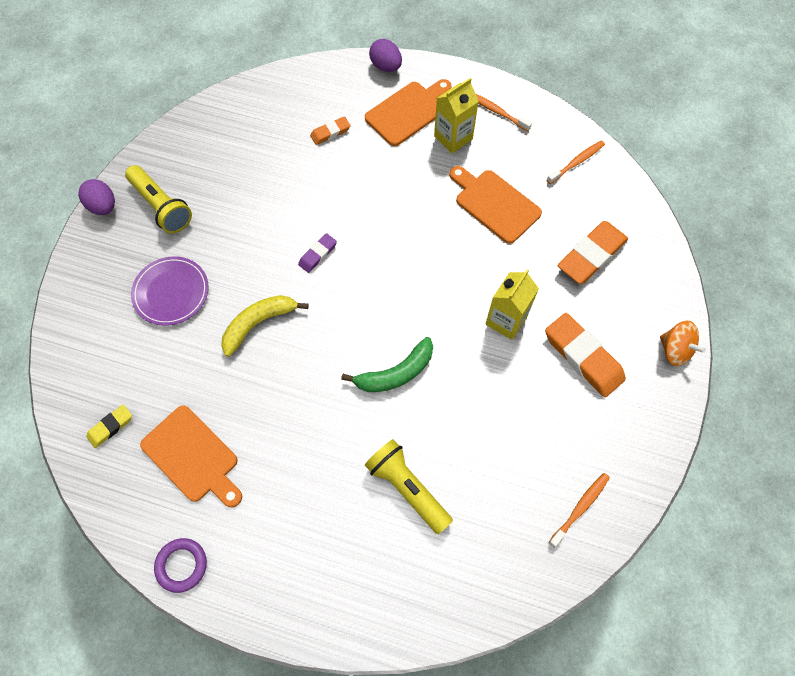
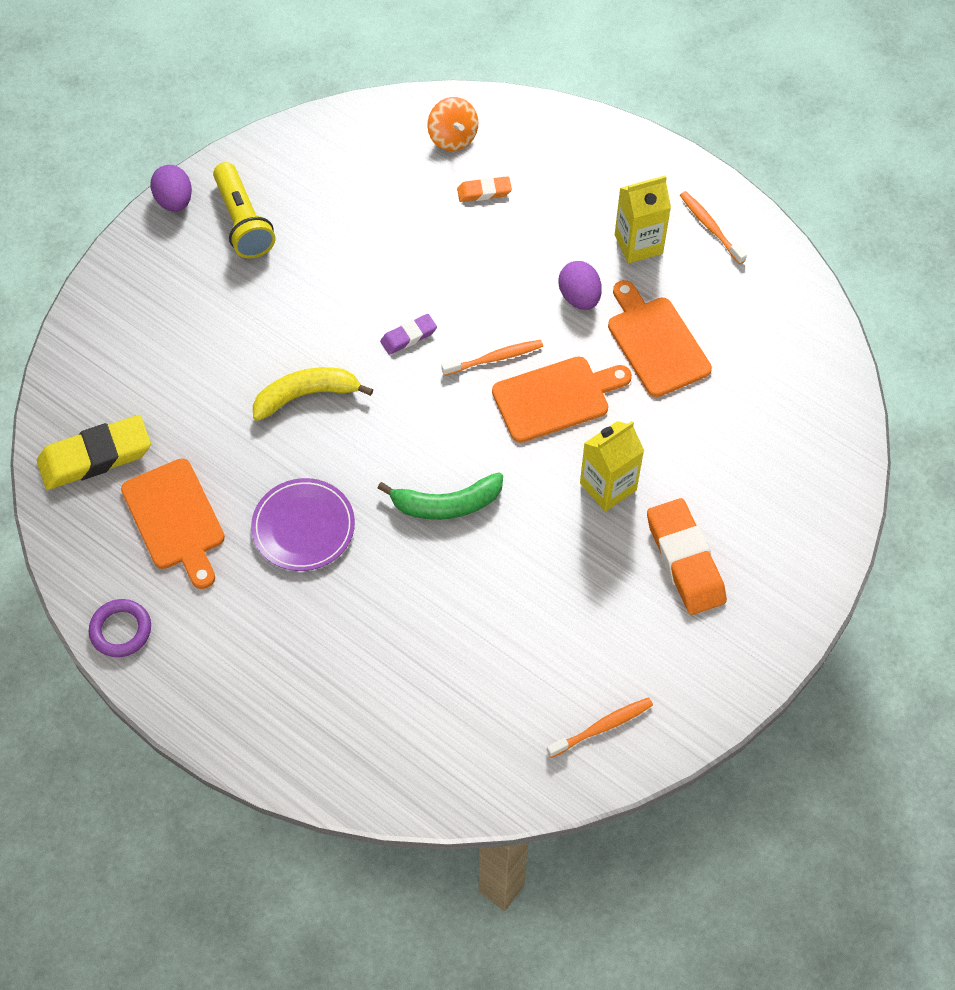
camera: 20 degrees right, 5 degrees down
(110, 427) = (95, 457): yellow eraser -> yellow eraser, size x1.93
(171, 292) = (218, 327): purple plate -> purple plate (303, 527)
(386, 66) = (590, 127): purple egg -> purple egg (579, 297)
(407, 488) = (407, 635): yellow flashlight -> none
(408, 112) = (594, 194): orange cutting board -> orange cutting board (555, 398)
(576, 162) = (787, 323): orange toothbrush -> orange toothbrush (495, 358)
(591, 255) = (752, 443): orange eraser -> none
(675, 350) = (806, 590): orange spinning top -> orange spinning top (453, 138)

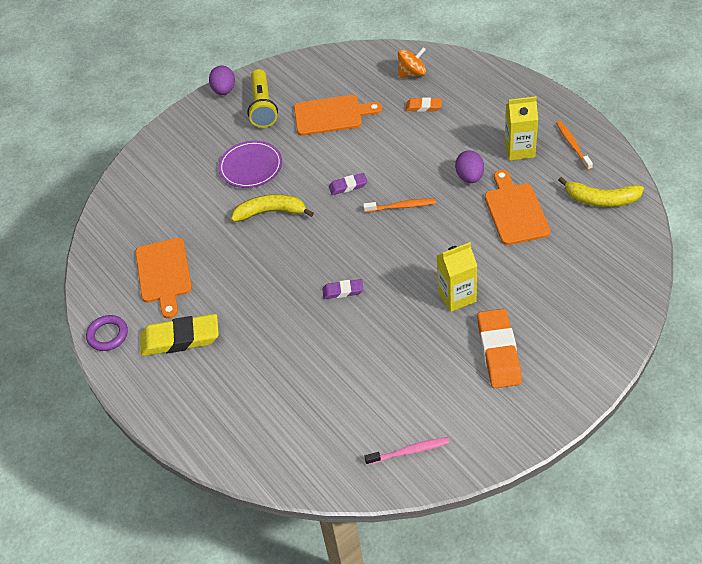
camera: 20 degrees right, 10 degrees down
(95, 457) = (127, 230): yellow eraser -> yellow eraser (180, 339)
(303, 527) = (244, 291): purple plate -> purple plate (251, 166)
(447, 504) = (343, 291): green banana -> purple eraser
(453, 138) = (412, 73): orange spinning top -> orange spinning top turned 105 degrees counterclockwise
(555, 398) = (436, 236): orange cutting board -> orange cutting board (331, 115)
(602, 727) = (409, 451): orange toothbrush -> pink toothbrush
(768, 308) = (601, 199): none -> yellow banana

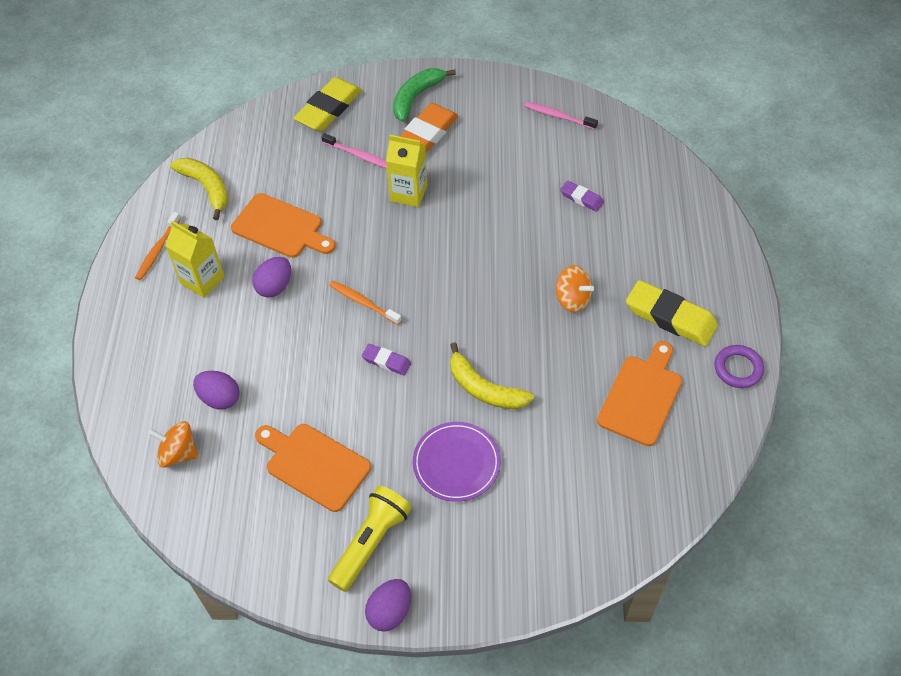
camera: 145 degrees left, 5 degrees up
(261, 303) = (572, 299): none -> orange spinning top
(343, 291) = (493, 261): purple eraser -> purple eraser (581, 198)
(423, 107) = (220, 398): orange eraser -> purple egg
(515, 211) = (280, 227): orange cutting board -> orange cutting board turned 90 degrees counterclockwise
(529, 298) = (358, 155): none -> pink toothbrush
(547, 380) = (416, 97): none -> green banana
(601, 318) = (329, 109): none -> yellow eraser

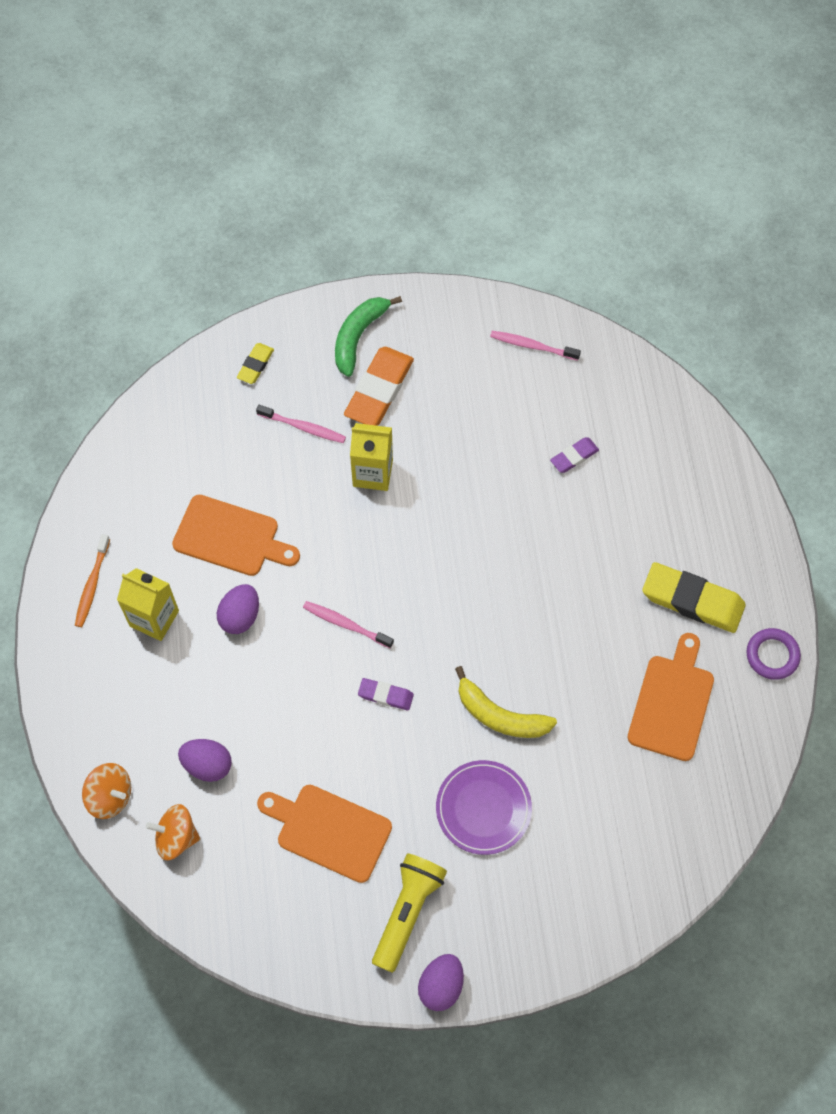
camera: 10 degrees left, 10 degrees up
(206, 188) = (131, 493): yellow banana -> none
(329, 109) = (255, 365): yellow eraser -> yellow eraser, size x0.52
(363, 302) = (346, 624): orange toothbrush -> pink toothbrush
(572, 299) = (581, 591): orange spinning top -> orange spinning top (110, 796)
(581, 198) = (574, 457): purple eraser -> purple eraser turned 60 degrees counterclockwise

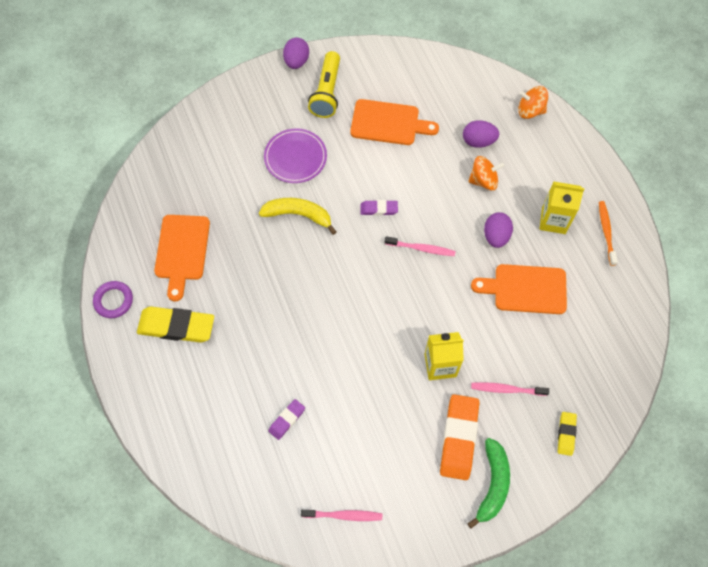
camera: 165 degrees right, 0 degrees up
(176, 837) = (480, 98): orange spinning top -> orange spinning top (483, 180)

